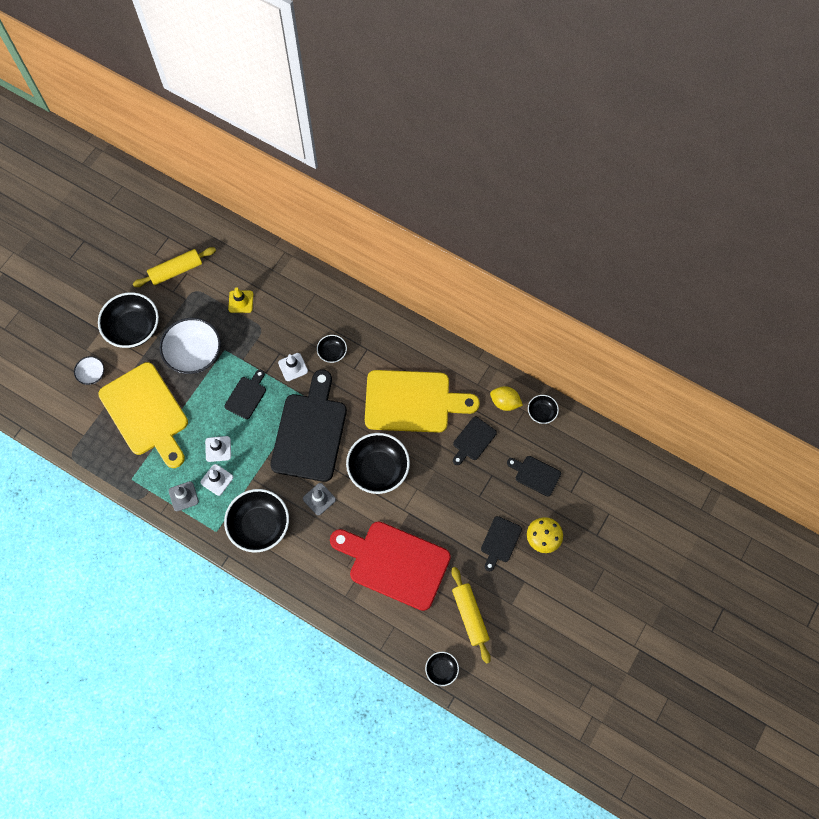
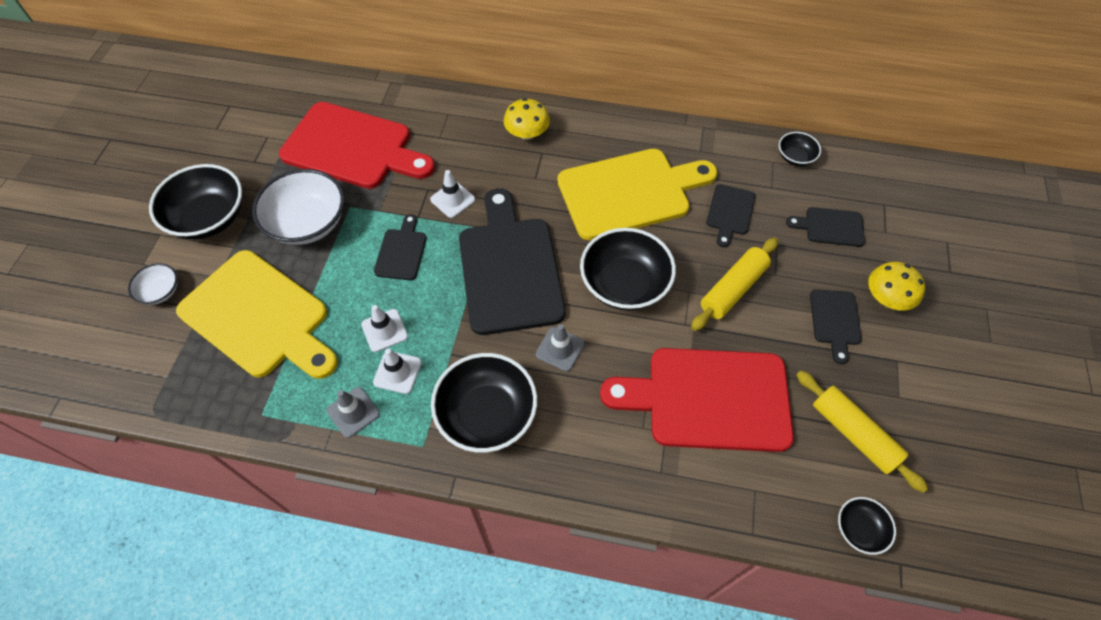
camera: 20 degrees left, 10 degrees down
(176, 271) = (251, 138): yellow rolling pin -> yellow rolling pin (733, 289)
(241, 301) = (352, 147): yellow traffic cone -> red cutting board
(332, 352) = (498, 169): black bowl -> none
(363, 329) = (527, 133): none -> yellow mushroom
(505, 402) = (744, 160): yellow lemon -> none

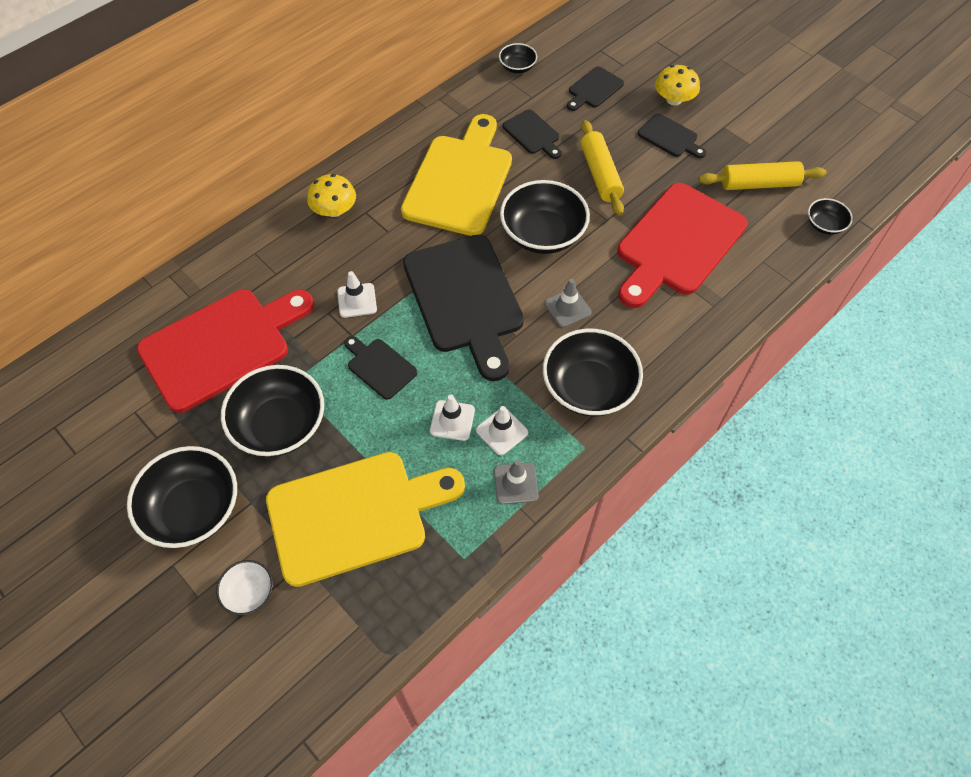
camera: 55 degrees left, 0 degrees up
(308, 223) = (280, 425): white bowl -> black bowl
(509, 269) = (465, 299): black cutting board -> black cutting board turned 135 degrees counterclockwise

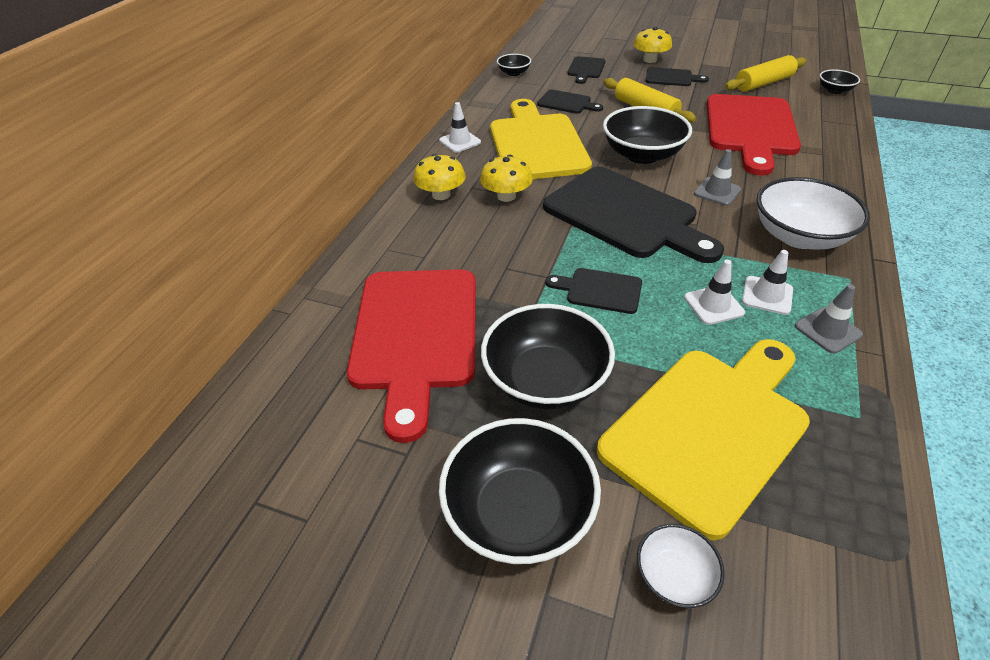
camera: 25 degrees left, 15 degrees down
(221, 346) = (415, 335): red cutting board -> red cutting board turned 150 degrees clockwise
(357, 300) = (526, 249): white traffic cone -> white traffic cone (460, 141)
(385, 235) = (506, 196): none -> yellow mushroom
(588, 388) = (799, 236): black bowl -> white bowl

